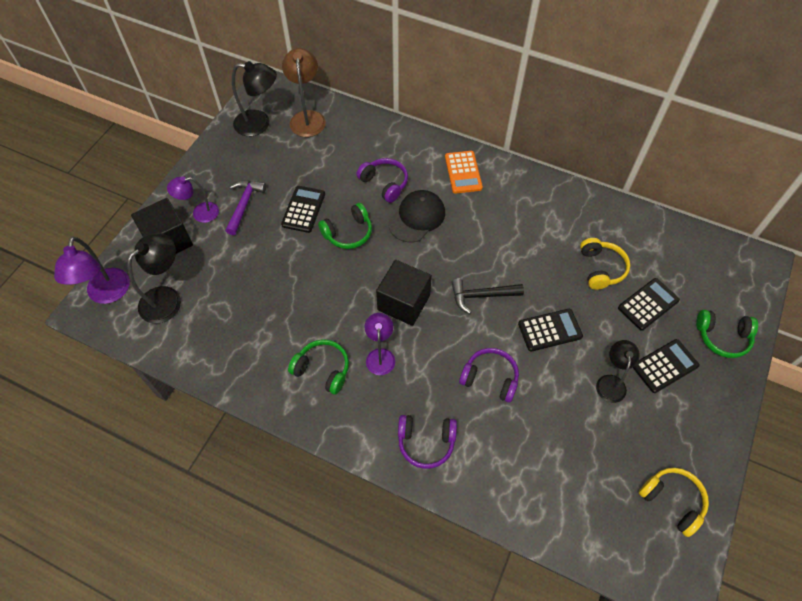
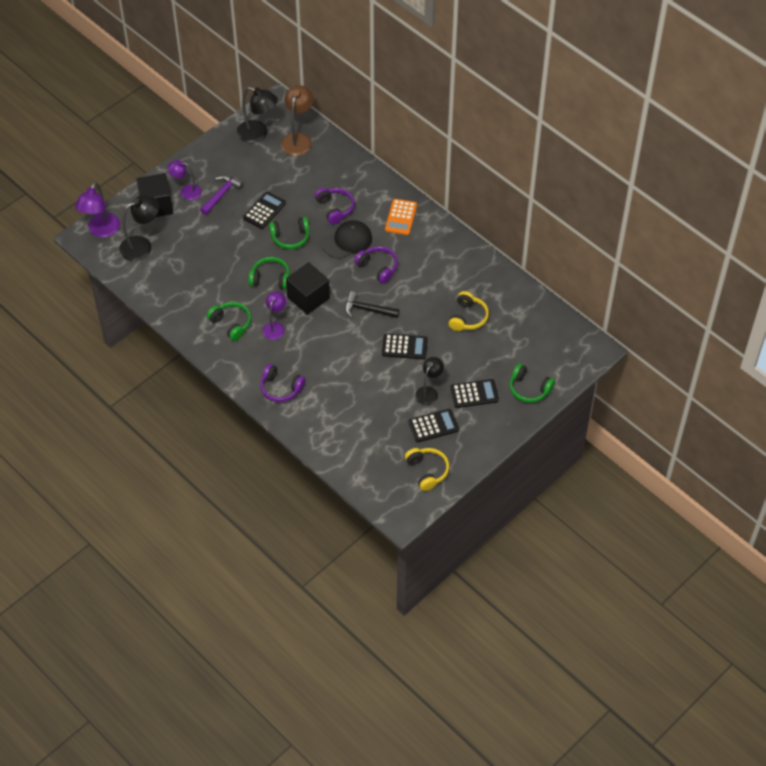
camera: 20 degrees right, 5 degrees down
(347, 292) = (270, 278): none -> green headphones
(490, 378) = (344, 364): purple headphones -> purple headphones (378, 268)
(648, 304) = (488, 351): black calculator -> black calculator (433, 426)

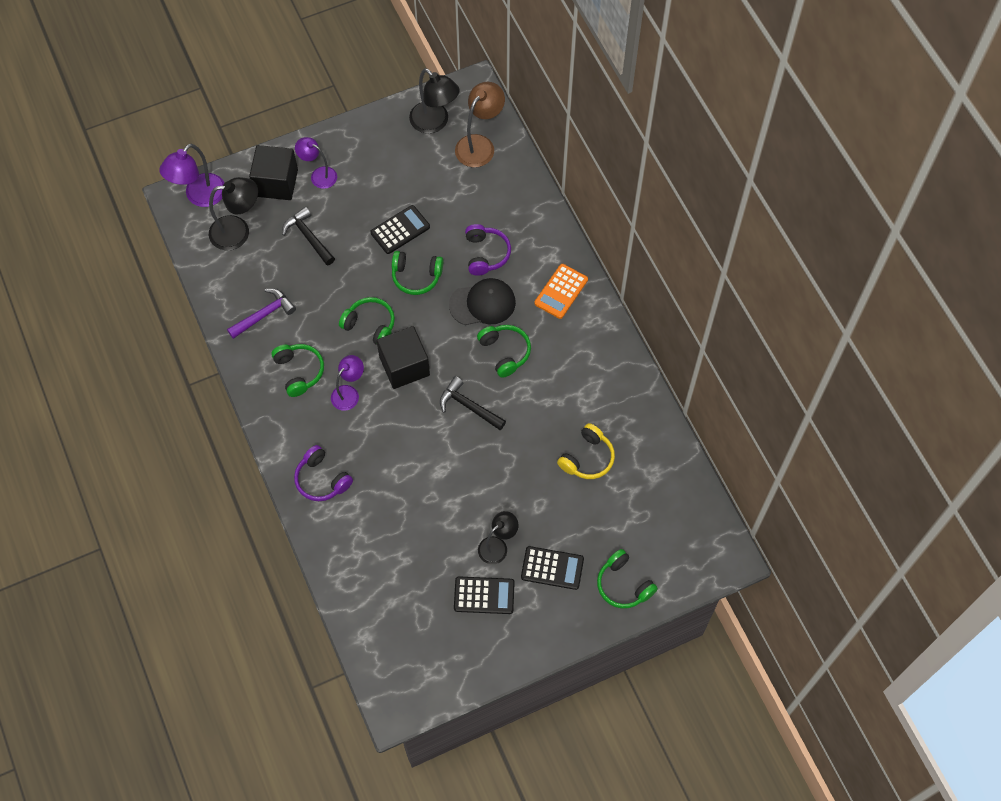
camera: 20 degrees right, 10 degrees up
(197, 234) = (308, 237): none -> black hammer
(221, 194) = (358, 192): purple hammer -> purple hammer (264, 314)
(378, 268) = (505, 352): purple headphones -> green headphones
(404, 347) = (493, 473): black calculator -> none
(427, 471) = (451, 656): yellow headphones -> none

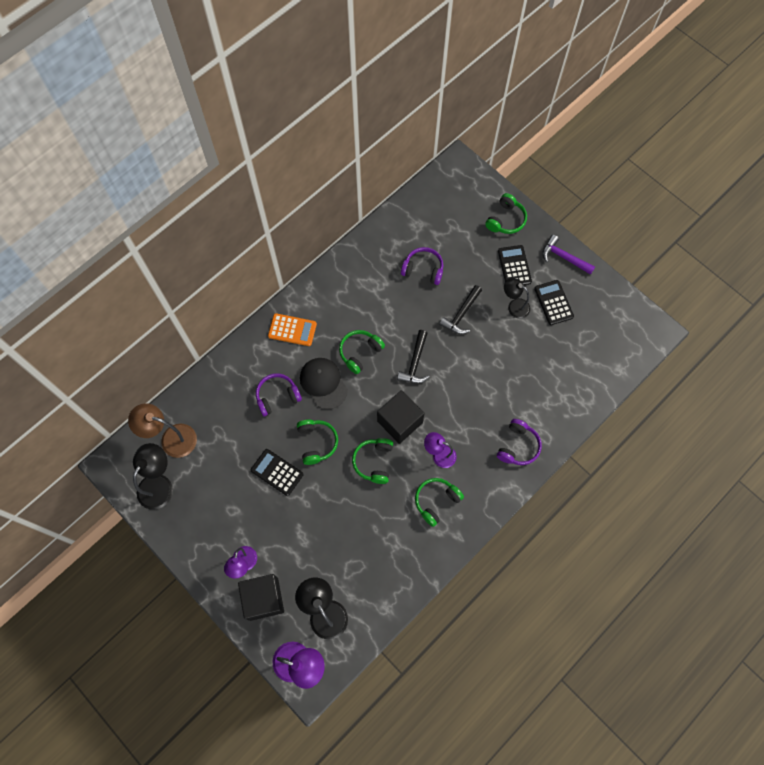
camera: 110 degrees left, 5 degrees up
(264, 314) = (396, 552): purple hammer -> purple hammer (563, 257)
(308, 237) = (309, 547): black hammer -> black hammer (461, 314)
(587, 458) = (423, 269): yellow headphones -> purple headphones

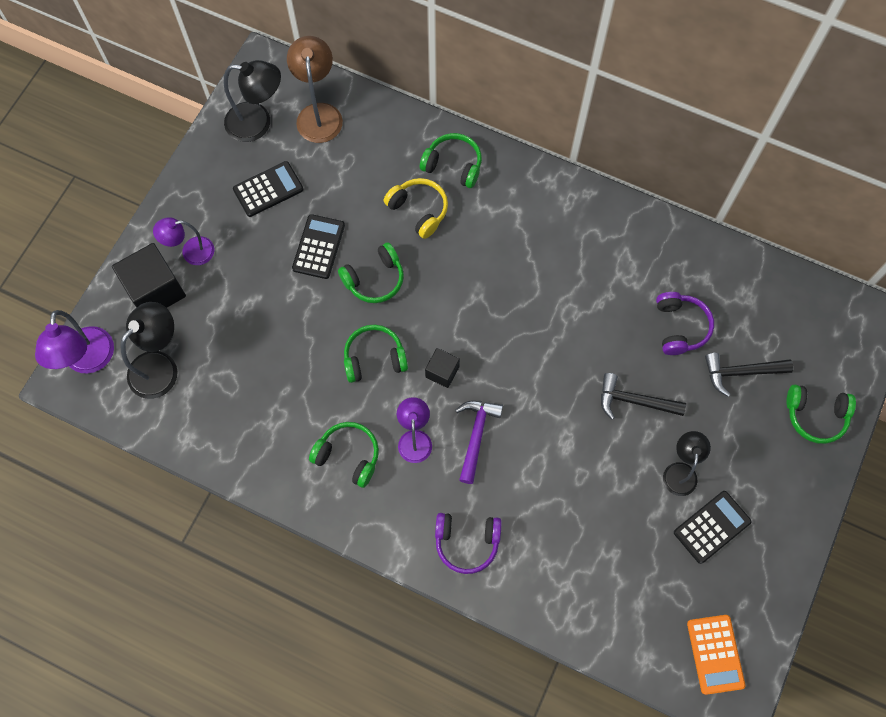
camera: 70 degrees right, 0 degrees up
(277, 396) = (419, 210): purple headphones -> yellow headphones
(292, 330) = (517, 194): orange calculator -> orange calculator (715, 654)
(323, 383) = (458, 258): black cap -> none
(360, 352) = (520, 288): green headphones -> green headphones (453, 165)
(400, 422) = (442, 372): black cube -> black cube, size x0.54
(415, 363) = (534, 363): black hammer -> black hammer (740, 372)
(514, 266) = (744, 451): black calculator -> black calculator (268, 189)
(563, 257) = (794, 520): purple hammer -> purple hammer (476, 435)

